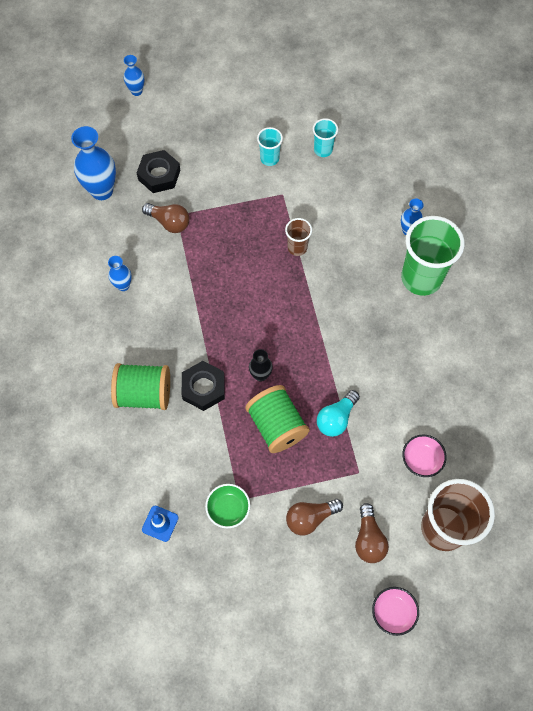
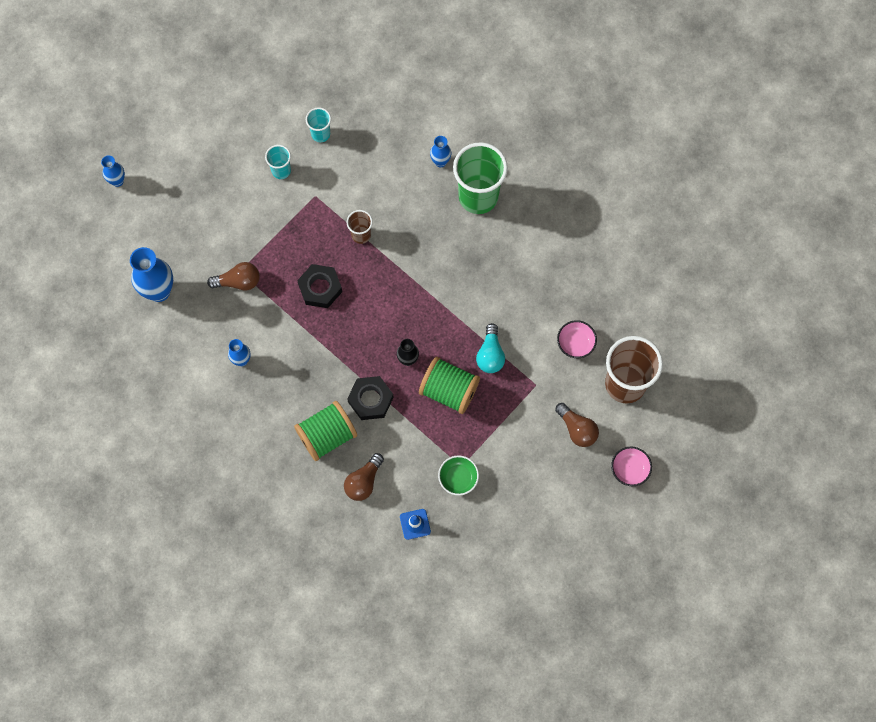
camera: 35 degrees left, 5 degrees up
(159, 175) = (197, 245): black nut -> black nut (320, 288)
(310, 518) = (523, 443): brown light bulb -> brown light bulb (363, 481)

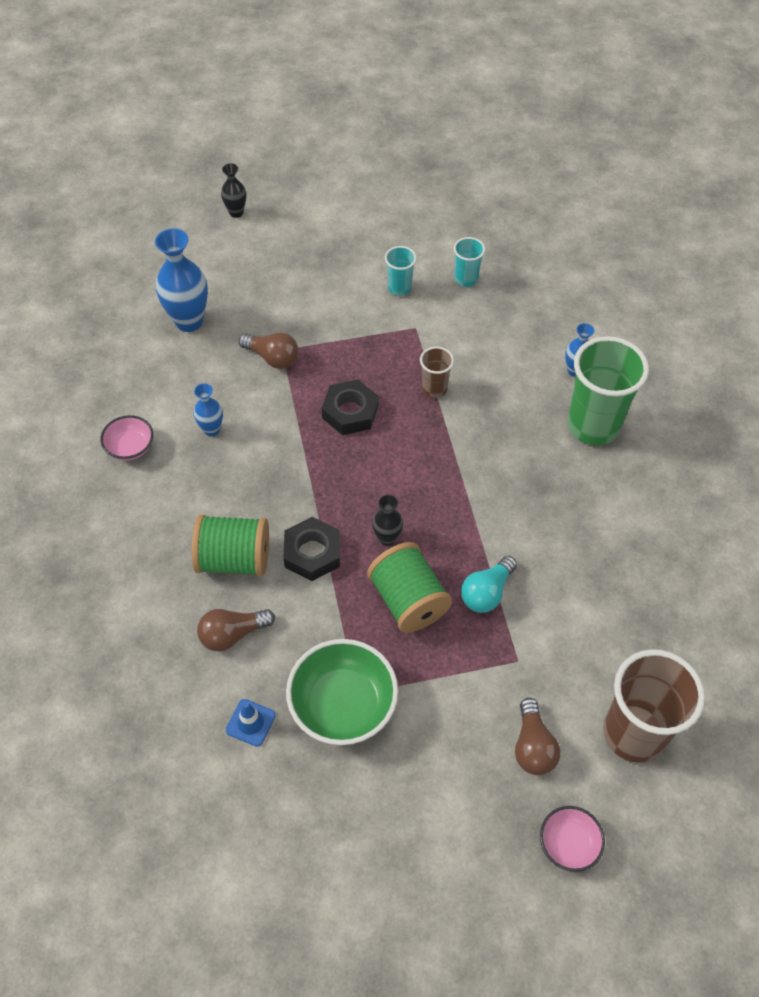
camera: 35 degrees right, 15 degrees down
(117, 181) = (236, 212): blue vase -> black vase
(458, 478) = (343, 705): green bowl -> green bowl, size x1.83
(575, 343) = (601, 645): pink bowl -> pink bowl (130, 447)

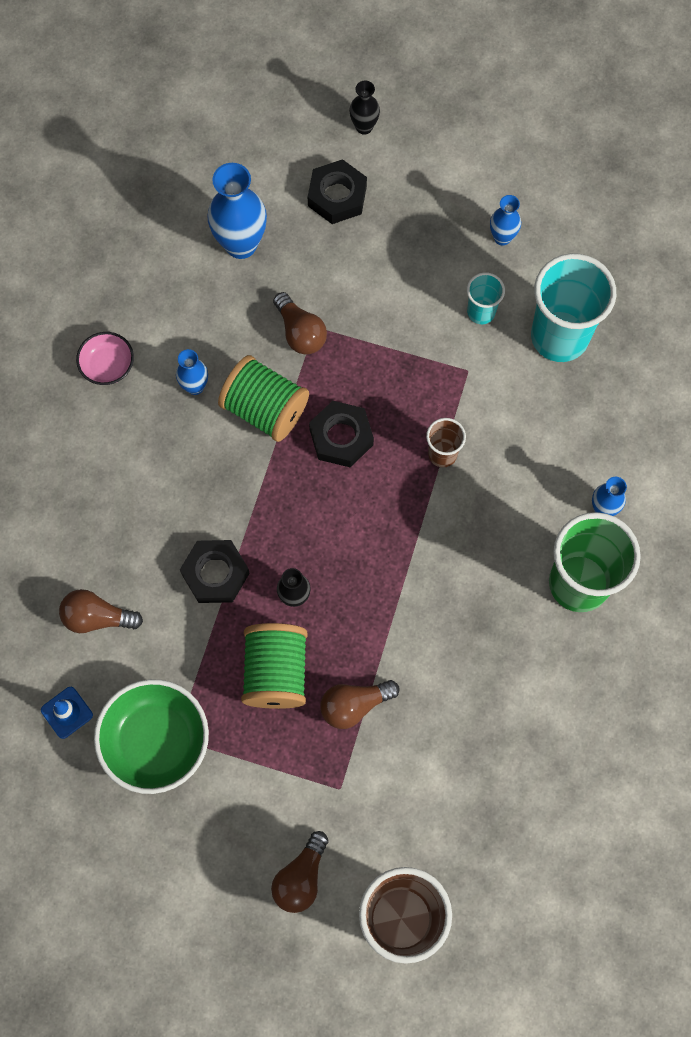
camera: 30 degrees right, 15 degrees up
(234, 559) = (140, 541): green spool -> green spool (265, 409)
(244, 261) = (337, 196): none -> black nut
(382, 237) = (502, 237): none -> blue vase
(466, 279) = (559, 336): turquoise cup -> turquoise cup, size x2.05
(487, 592) = (354, 705): turquoise light bulb -> brown light bulb
(568, 844) = (275, 982): pink bowl -> none

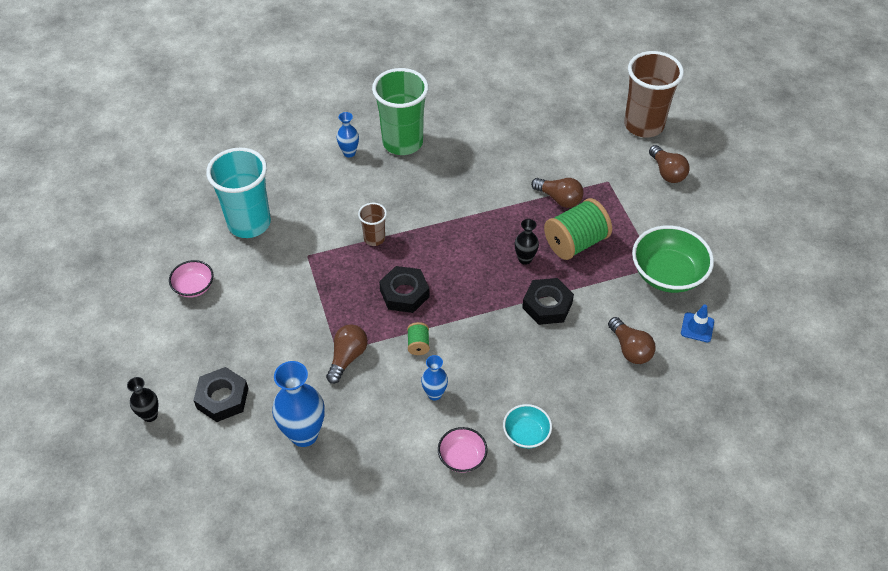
camera: 125 degrees left, 20 degrees down
(85, 440) = (526, 434): none -> turquoise bowl
(265, 409) = (418, 344): green spool -> green spool, size x0.46
(301, 877) = (667, 172): brown light bulb -> brown light bulb turned 75 degrees clockwise
(481, 312) = (259, 270): turquoise cup -> none
(502, 237) = (194, 287): blue vase -> pink bowl

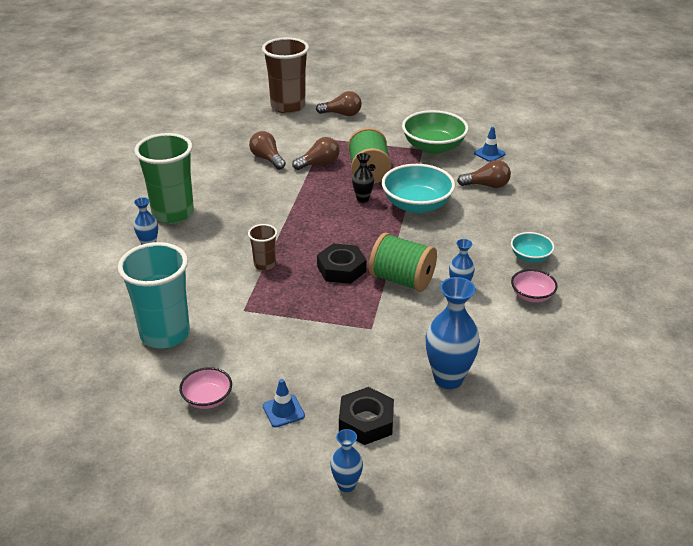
camera: 60 degrees left, 15 degrees down
(150, 415) = (346, 485): black vase -> blue vase
(206, 339) = (283, 411): none -> blue traffic cone
(347, 357) = (383, 324): brown light bulb -> brown light bulb (267, 159)
(418, 344) = (402, 280): green spool -> green spool, size x2.18
(547, 305) = (417, 205): black nut -> turquoise bowl

